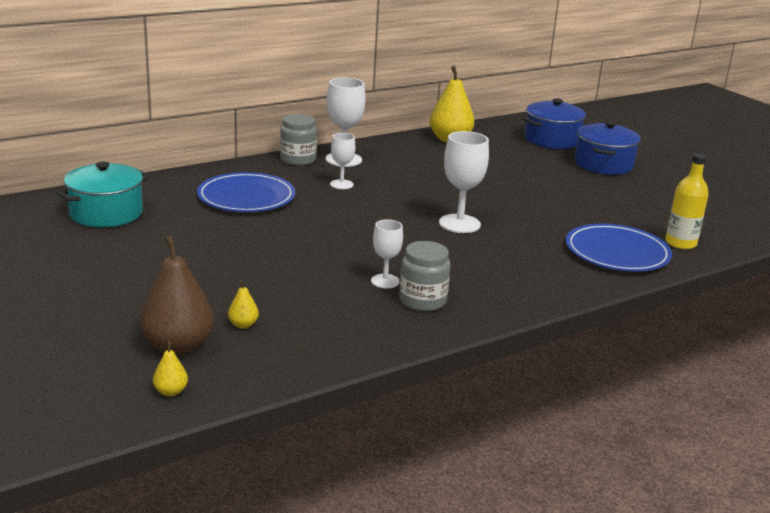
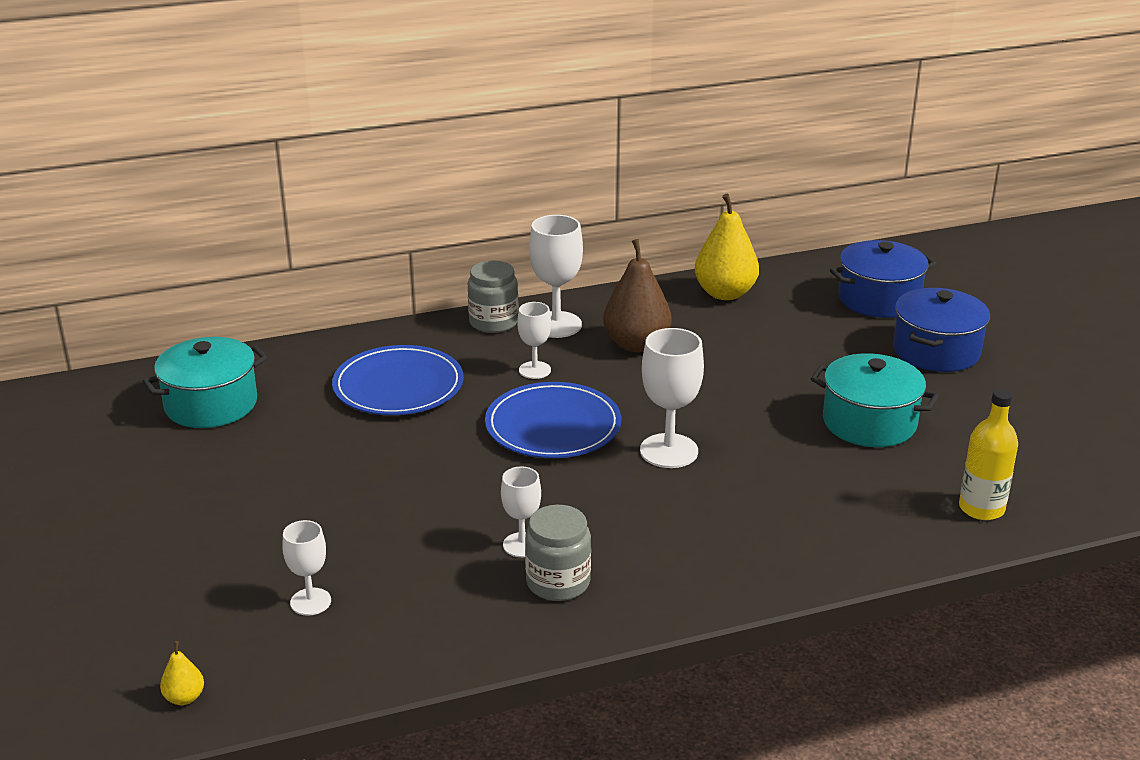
camera: 15 degrees right, 5 degrees up
(178, 346) = (218, 629): brown pear -> brown pear (636, 344)
(243, 325) = (310, 602): yellow pear -> white goblet
(583, 202) = (869, 422): none -> turquoise pot
(617, 252) = (875, 518): blue plate -> blue plate (553, 426)

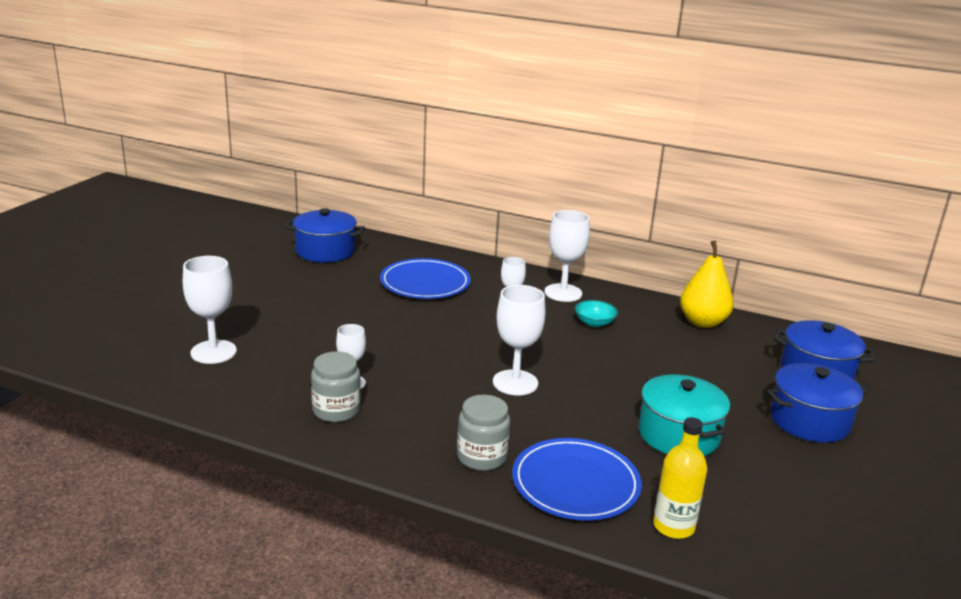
camera: 40 degrees right, 5 degrees down
(184, 698) = (96, 360): yellow pear -> none
(211, 404) = (325, 251): turquoise pot -> blue pot
(310, 602) = (213, 352): white goblet -> white goblet, size x1.66
(493, 322) = (529, 277): grey jar -> grey jar (482, 457)
(553, 426) = (471, 338): blue plate -> blue plate (575, 483)
(636, 344) = (594, 322): brown pear -> turquoise bowl

